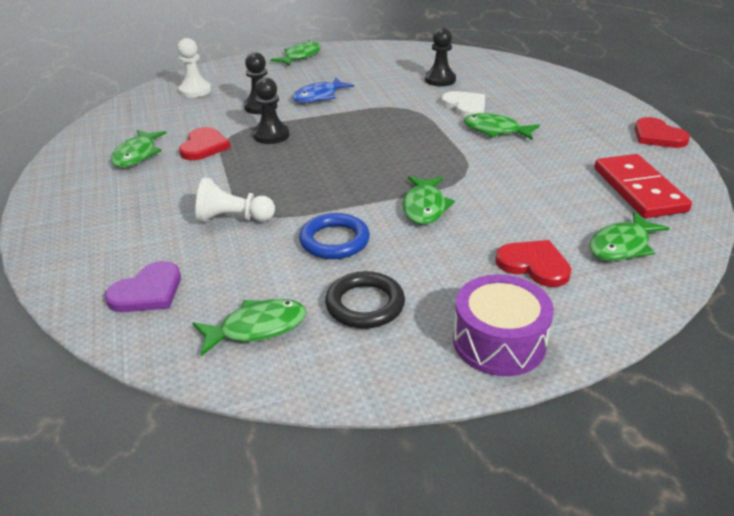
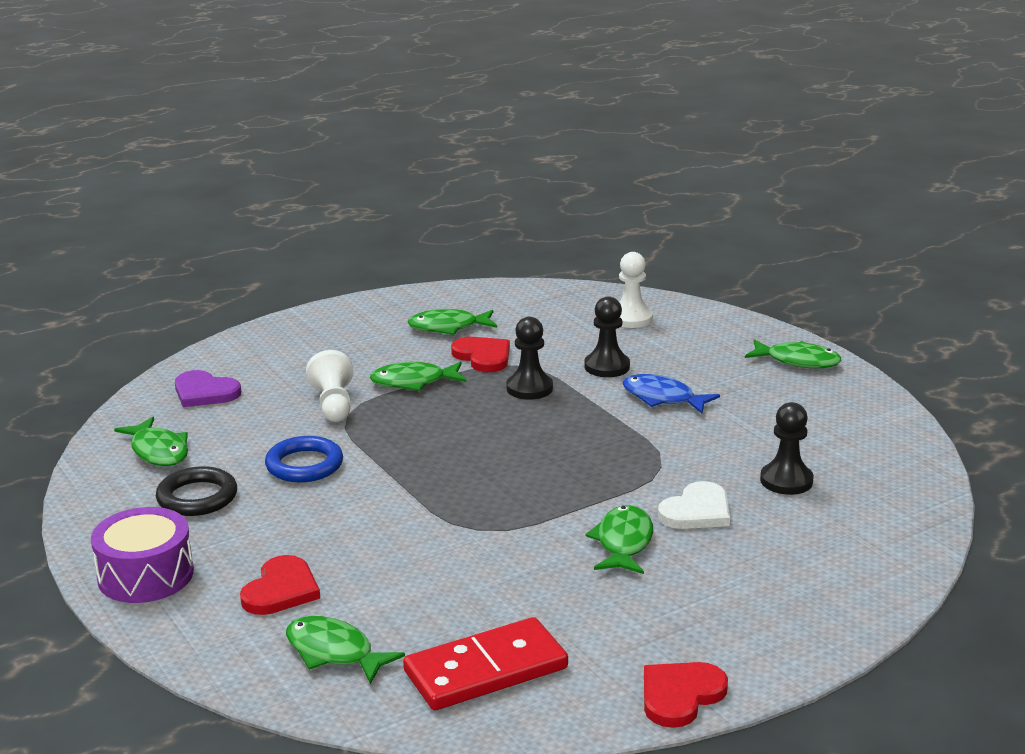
camera: 75 degrees right, 10 degrees down
(204, 146) = (483, 356): red heart -> red heart turned 120 degrees counterclockwise
(424, 207) = (388, 509): green fish -> green fish (413, 382)

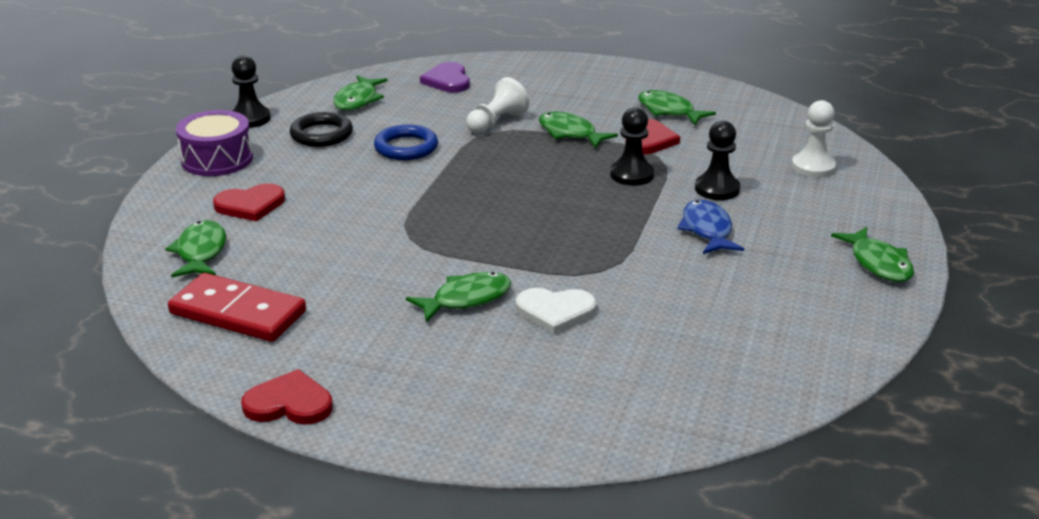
camera: 50 degrees right, 5 degrees up
(786, 481) = (662, 334): black pawn -> black pawn (250, 119)

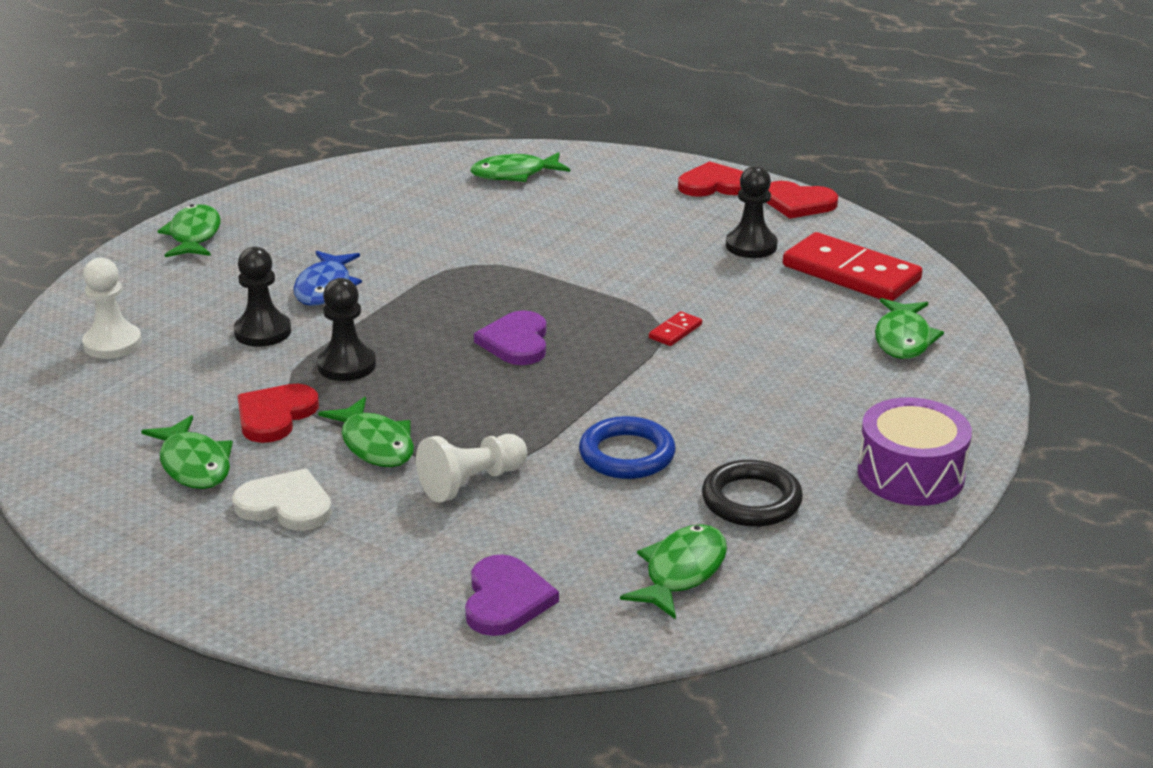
camera: 165 degrees left, 0 degrees up
(250, 119) = (870, 554): black pawn -> black pawn (751, 246)
(250, 205) = (852, 391): red heart -> red heart (714, 185)
(395, 233) = (675, 331): none -> red domino
(466, 299) = (621, 257): green fish -> green fish (514, 174)
(519, 207) = (516, 342): none -> purple heart
(555, 312) = (541, 236): white heart -> white heart (286, 505)

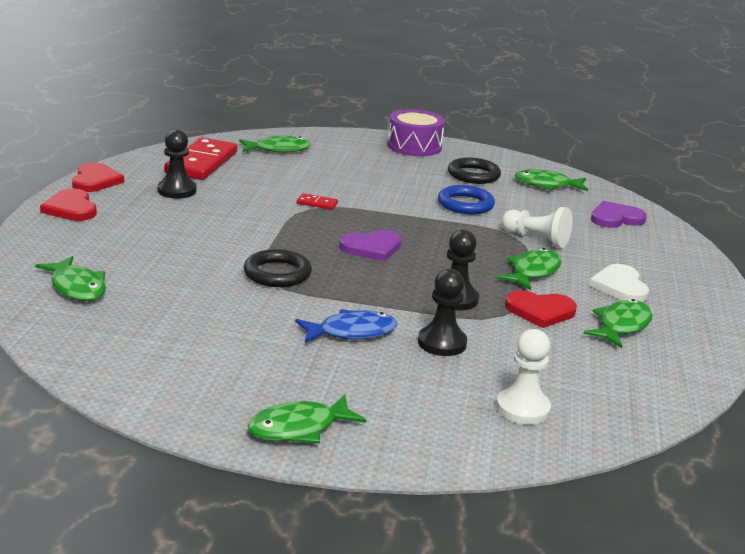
camera: 115 degrees left, 5 degrees down
(482, 271) = (277, 273): none -> black ring

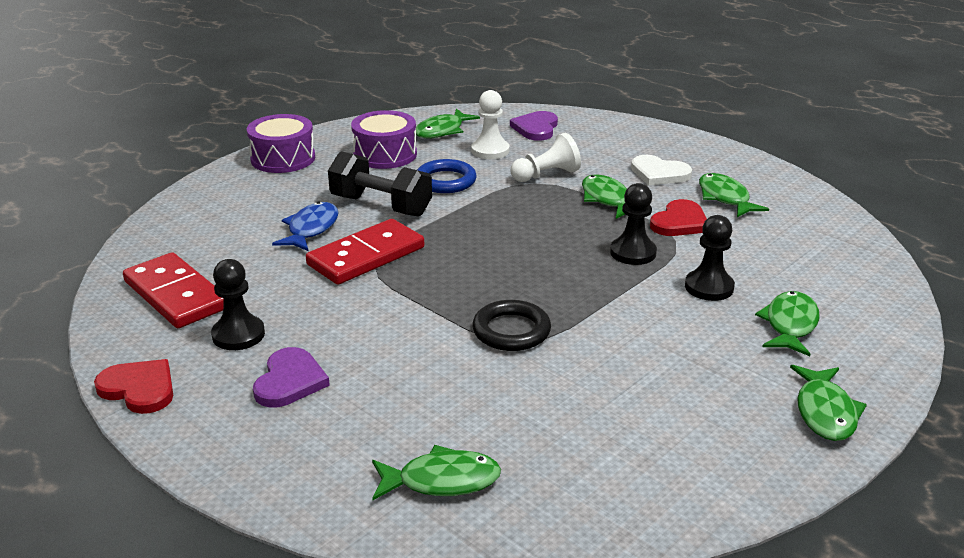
camera: 55 degrees left, 5 degrees up
(71, 208) = (207, 430): red heart -> none
(278, 149) = (197, 235): green fish -> green fish (790, 325)
(317, 203) = (366, 256): red domino -> red domino, size x2.40
(351, 332) = (663, 327): blue fish -> blue fish (311, 229)
(372, 248) = (497, 259): purple heart -> purple heart (290, 381)
(394, 192) = (381, 206): none -> black dumbbell
(473, 175) = (385, 154): black ring -> purple drum
(522, 408) = (835, 288): white pawn -> white pawn (490, 151)

